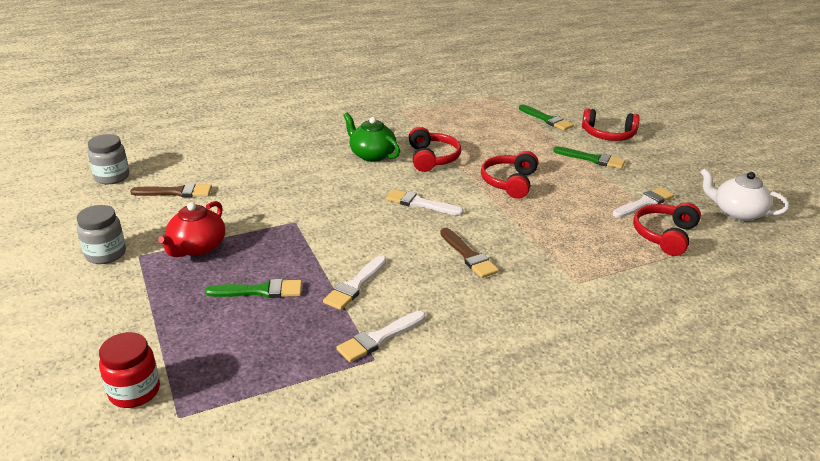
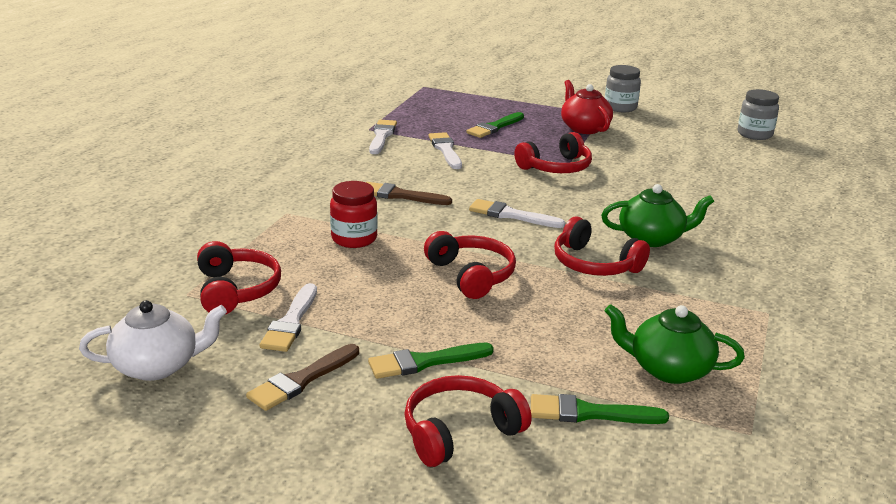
camera: 135 degrees right, 5 degrees down
(134, 391) = (461, 84): red jar -> red jar (354, 239)
(176, 192) = (690, 144): brown brush -> brown brush (301, 380)
(312, 222) = (556, 167): none -> red headphones
(420, 203) = (511, 215): white brush -> white brush turned 135 degrees counterclockwise
(488, 116) = (668, 369): none -> green teapot

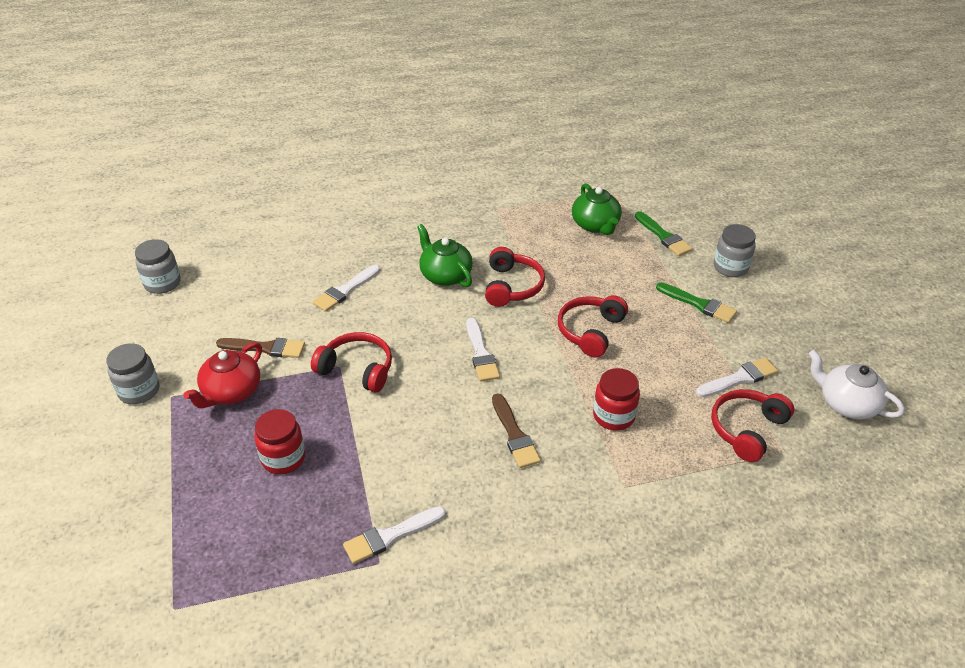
camera: 125 degrees left, 15 degrees up
(301, 380) = (774, 339): brown brush -> brown brush (265, 348)
(445, 150) = (382, 462): white brush -> white brush (345, 290)
(460, 432) = (730, 267): red headphones -> grey jar
(494, 127) = (283, 458): green brush -> red jar

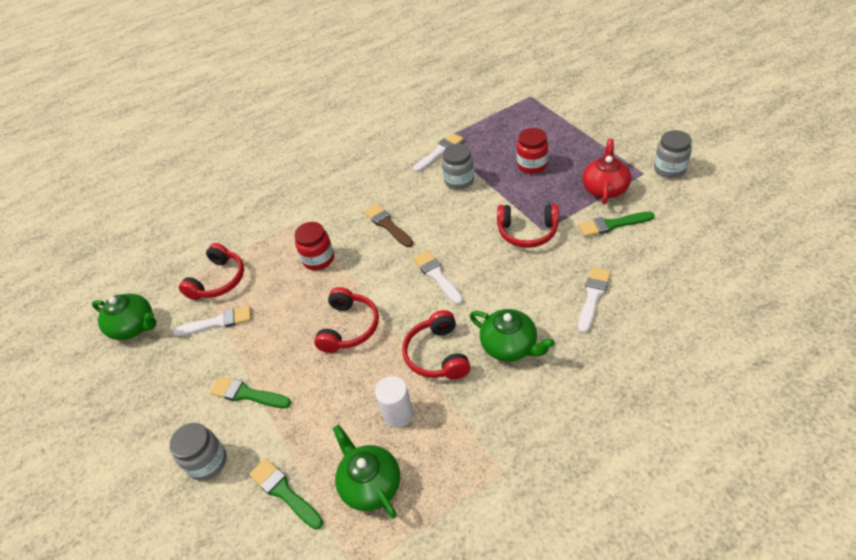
camera: 170 degrees right, 5 degrees up
(162, 283) = (763, 248): grey jar -> grey jar (459, 181)
(265, 348) = (612, 224): brown brush -> green brush
(562, 256) = (398, 414): none -> white cylinder
(739, 378) = (218, 322): white brush -> white brush turned 150 degrees counterclockwise
(846, 404) = (134, 326): white teapot -> green teapot

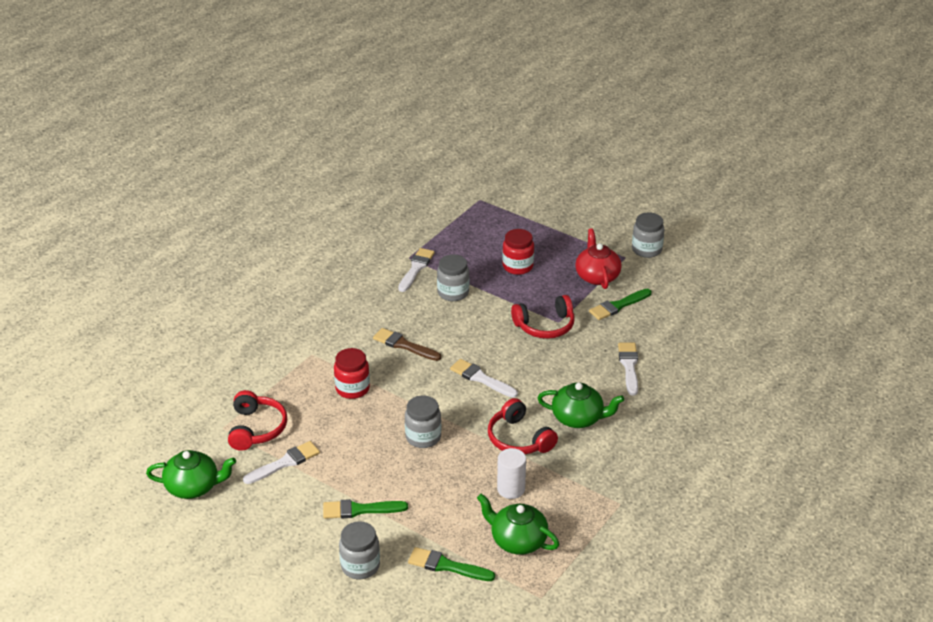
camera: 30 degrees left, 10 degrees down
(349, 327) = (423, 437): red headphones -> grey jar

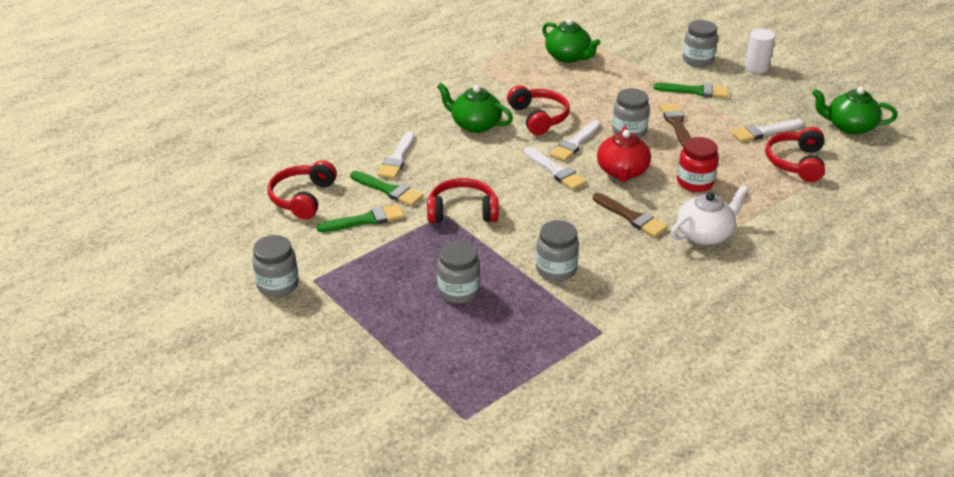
camera: 165 degrees left, 0 degrees up
(341, 340) = (705, 234): none -> white teapot
(376, 456) = (676, 124): none -> brown brush
(416, 268) = (595, 312): white brush -> white brush (575, 143)
(447, 566) = (629, 51): green brush -> green brush (388, 190)
(511, 489) = (561, 86): white cylinder -> white cylinder (756, 67)
(517, 266) = (459, 291): red jar -> grey jar
(597, 276) = (366, 260): red teapot -> red teapot (622, 172)
(682, 315) = (302, 198): none -> red headphones

